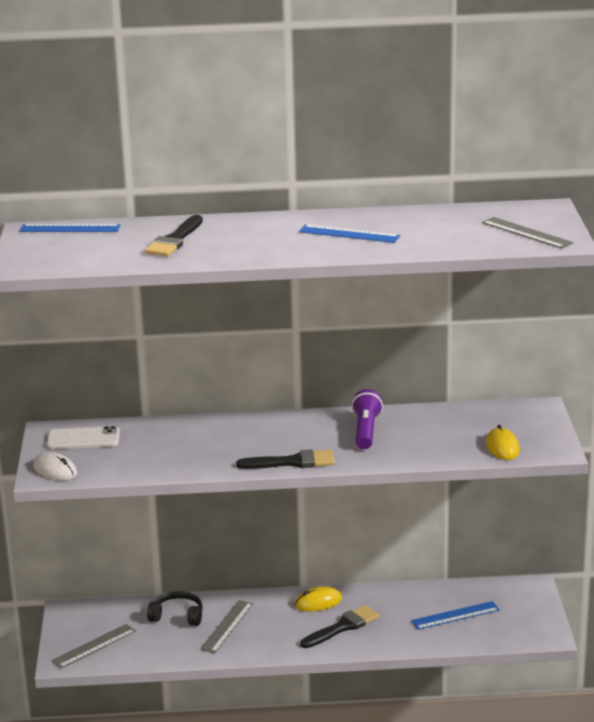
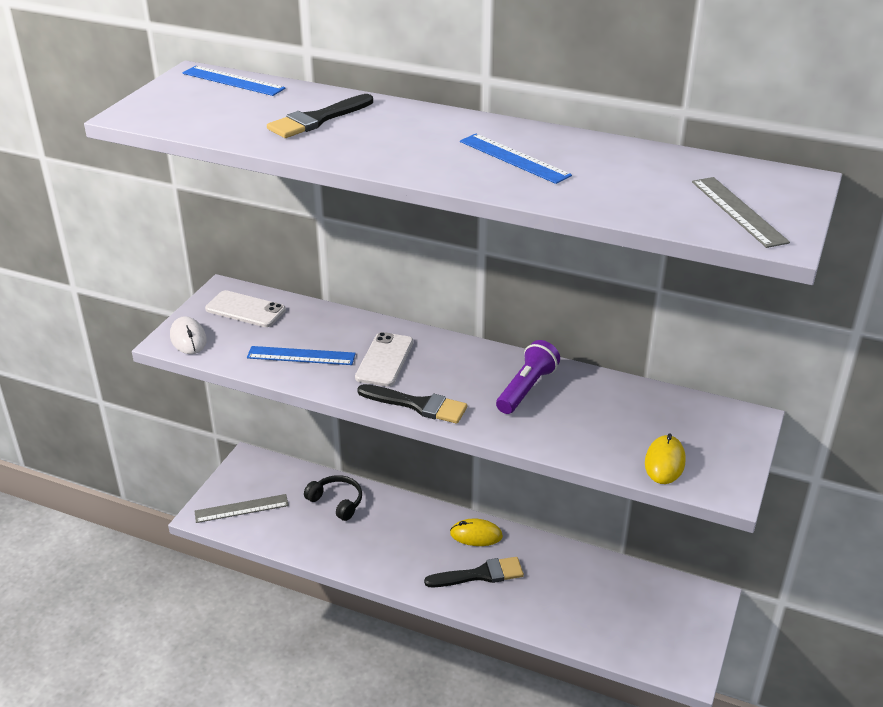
camera: 25 degrees right, 10 degrees up
(227, 626) = (372, 531): grey ruler -> none
(237, 441) = (385, 360): none -> white phone
(455, 616) = (603, 605): blue ruler -> blue ruler (301, 356)

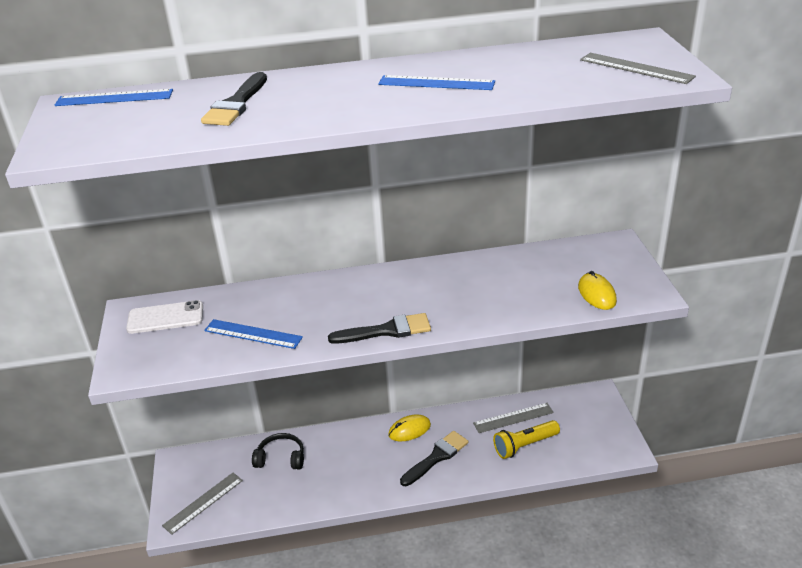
camera: 30 degrees left, 0 degrees up
(188, 338) = (135, 362): white mouse -> none
(301, 356) = (253, 334): blue ruler -> blue ruler turned 45 degrees clockwise
(385, 360) = (326, 308): white phone -> none
(526, 389) = (454, 284): purple flashlight -> none
(579, 609) = (524, 445): none -> yellow flashlight
(592, 575) = (513, 418): none -> grey ruler

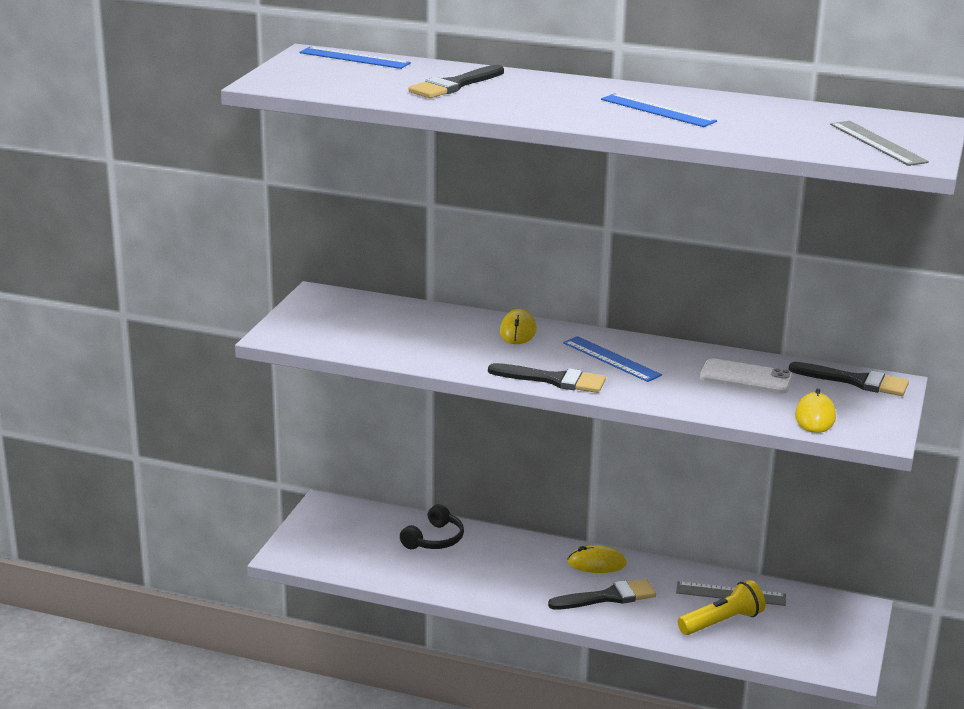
camera: 25 degrees right, 10 degrees down
(165, 318) = (346, 309): white phone -> white phone (746, 377)
(203, 503) = (328, 548): grey ruler -> none
(253, 334) = (419, 345): blue ruler -> blue ruler (611, 359)
(281, 458) = (434, 539): black headphones -> black headphones turned 90 degrees clockwise
(322, 290) = (518, 331): none -> yellow mouse
(524, 445) = (722, 622): yellow flashlight -> yellow flashlight turned 150 degrees clockwise
(593, 250) = (855, 381): none -> black brush

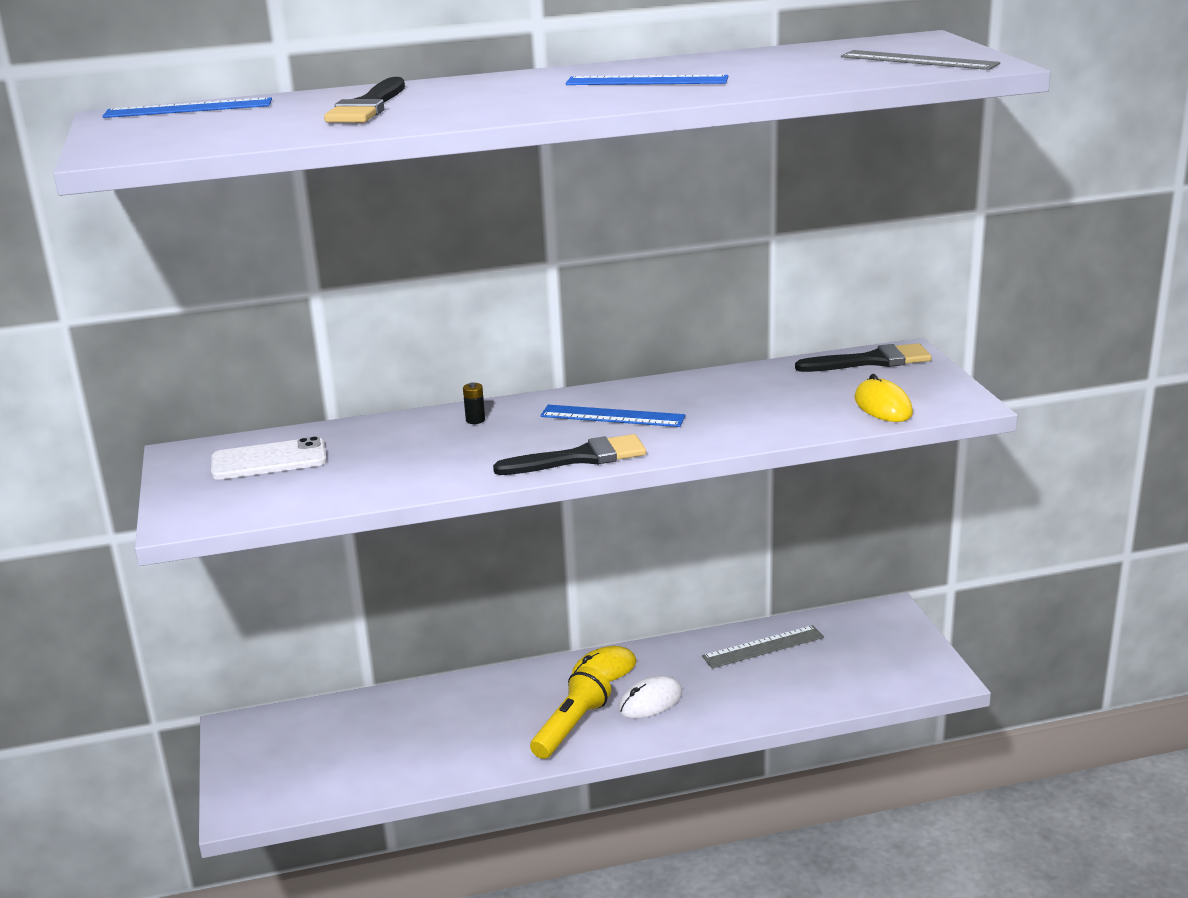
camera: 30 degrees left, 0 degrees up
(434, 539) = (404, 715): black headphones -> none
(518, 331) = (475, 420): yellow mouse -> black battery
(608, 597) = (650, 701): black brush -> white mouse
(722, 622) = (784, 680): yellow flashlight -> yellow flashlight (571, 727)
(746, 377) = (768, 390): white phone -> white phone (269, 460)

